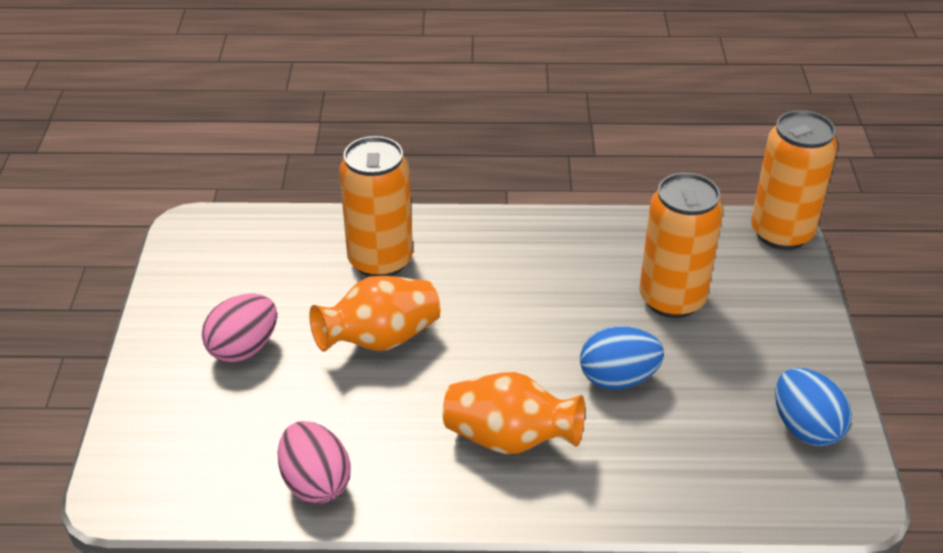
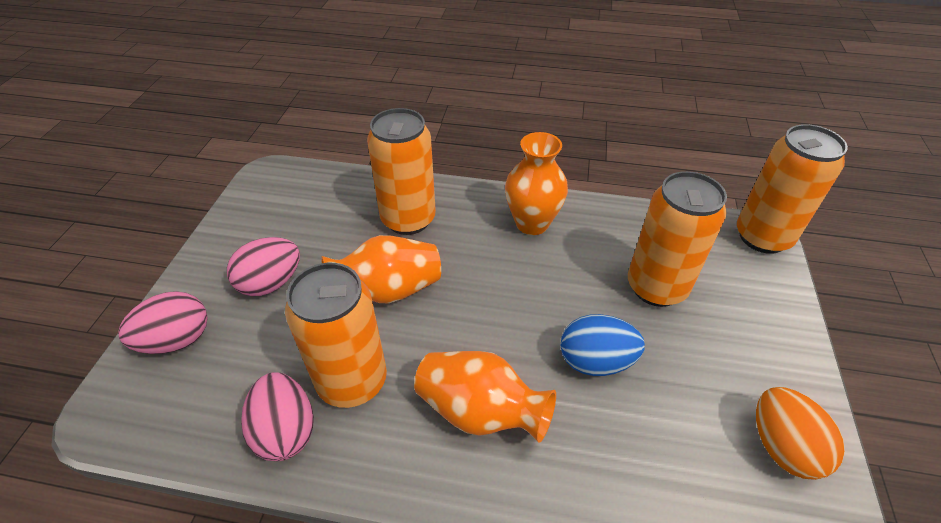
camera: 10 degrees right, 5 degrees up
(161, 418) = (177, 340): none -> pink egg
(369, 430) = (352, 381): none -> orange can
(525, 248) = (532, 223): none -> orange vase
(805, 427) = (782, 447): blue egg -> orange egg

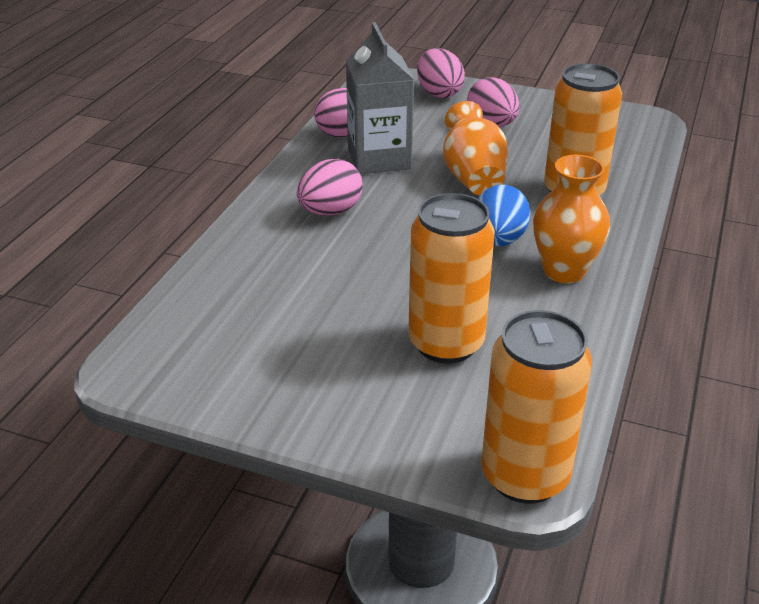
camera: 100 degrees right, 10 degrees down
(352, 381) = (379, 158): orange can -> grey carton
(480, 411) = (330, 211): orange vase -> pink egg
(595, 361) = (359, 279): blue egg -> blue egg (498, 240)
(782, 447) = (226, 371): orange egg -> none

